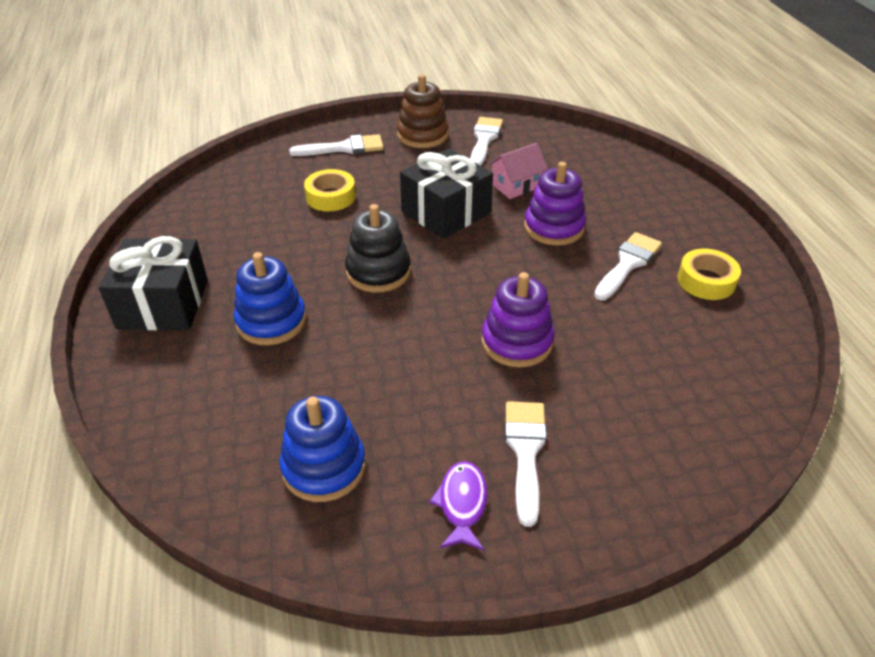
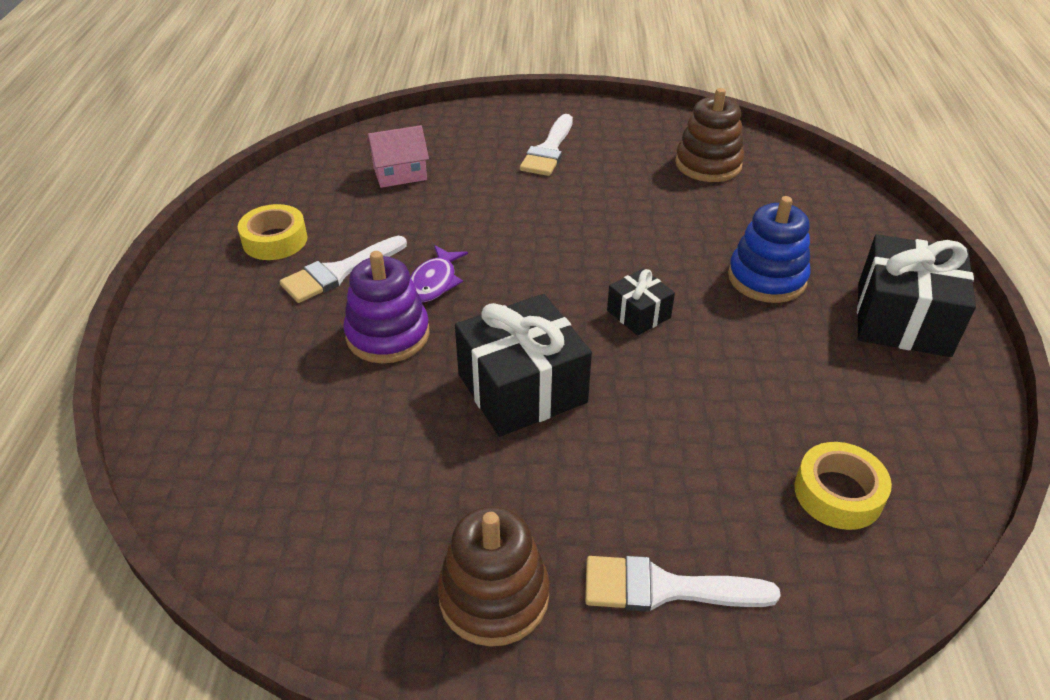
camera: 165 degrees left, 0 degrees up
(324, 467) = (708, 164): blue stacking toy -> brown stacking toy
(331, 197) = (695, 455): yellow tape -> yellow tape (838, 493)
(378, 272) = (638, 314): black stacking toy -> black gift
(462, 504) = (608, 133): purple fish -> purple fish (434, 282)
(484, 139) = (378, 552): white brush -> none
(516, 186) = (391, 419): pink house -> pink house (400, 174)
(517, 342) = (513, 219): purple stacking toy -> none

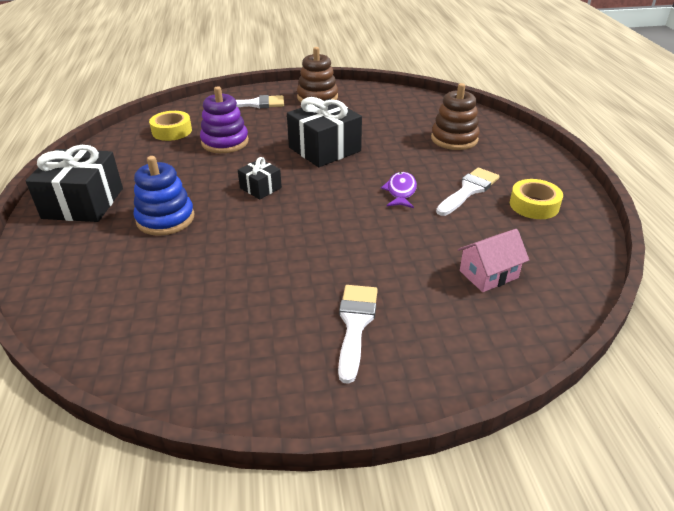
camera: 170 degrees right, 5 degrees down
(388, 335) = (411, 163): purple stacking toy -> purple stacking toy (225, 142)
(708, 164) = (181, 327): brown stacking toy -> brown stacking toy (454, 139)

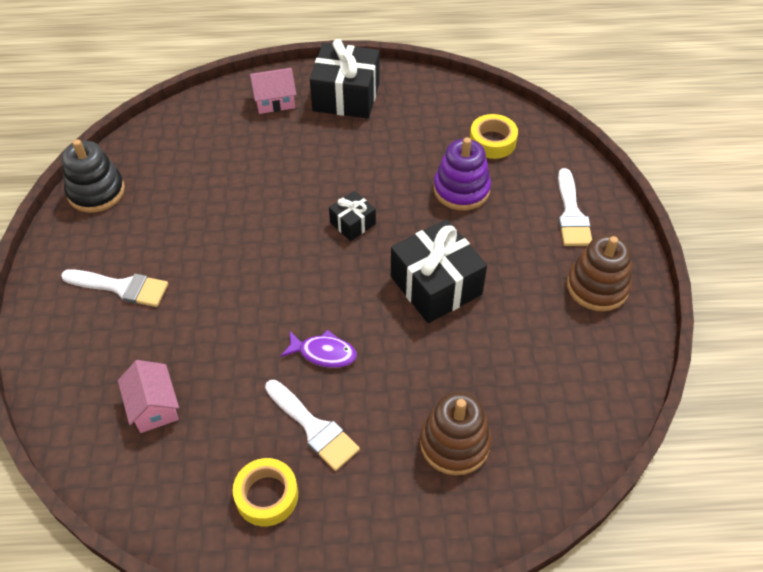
camera: 95 degrees right, 15 degrees up
(71, 249) = (275, 101): none -> pink house
(165, 219) = (308, 154): blue stacking toy -> none
(198, 383) = (96, 192): none -> black stacking toy

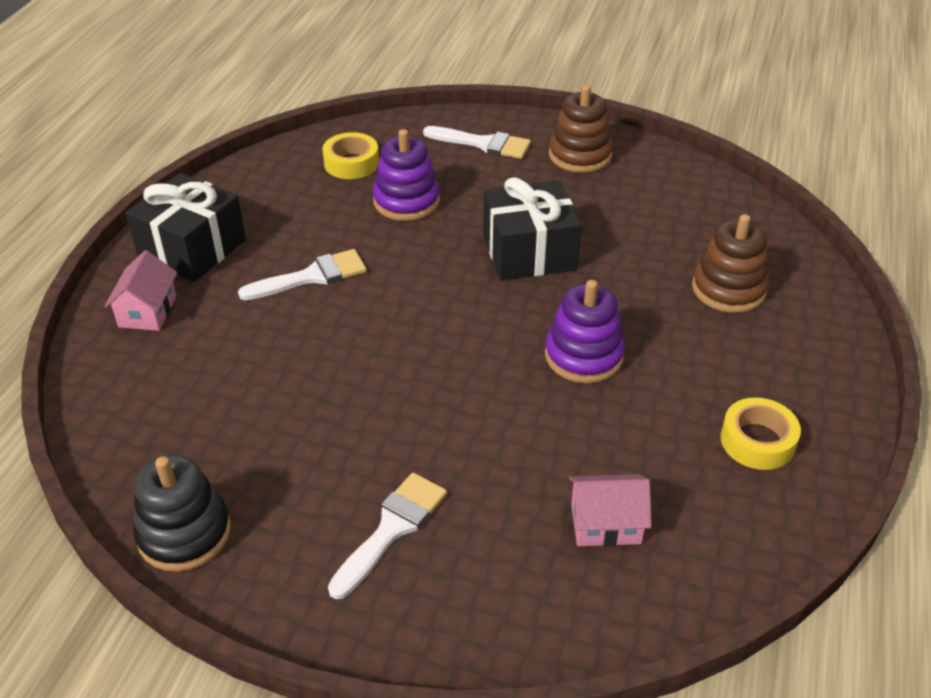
camera: 70 degrees left, 10 degrees down
(314, 428) = (681, 385): white brush -> white brush (312, 276)
(323, 353) = (583, 356): purple fish -> purple stacking toy
(352, 223) = (406, 291): black gift -> none

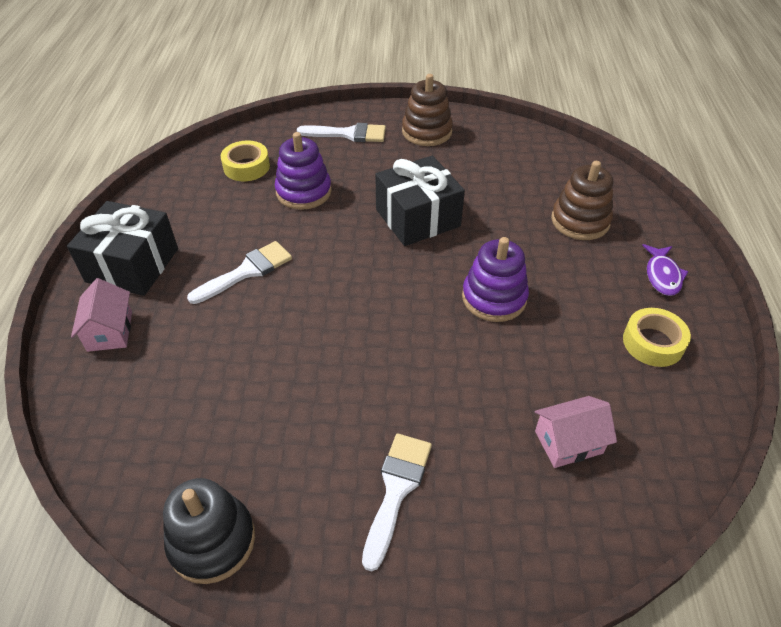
camera: 15 degrees left, 5 degrees up
(805, 369) = (662, 275): none -> purple fish

